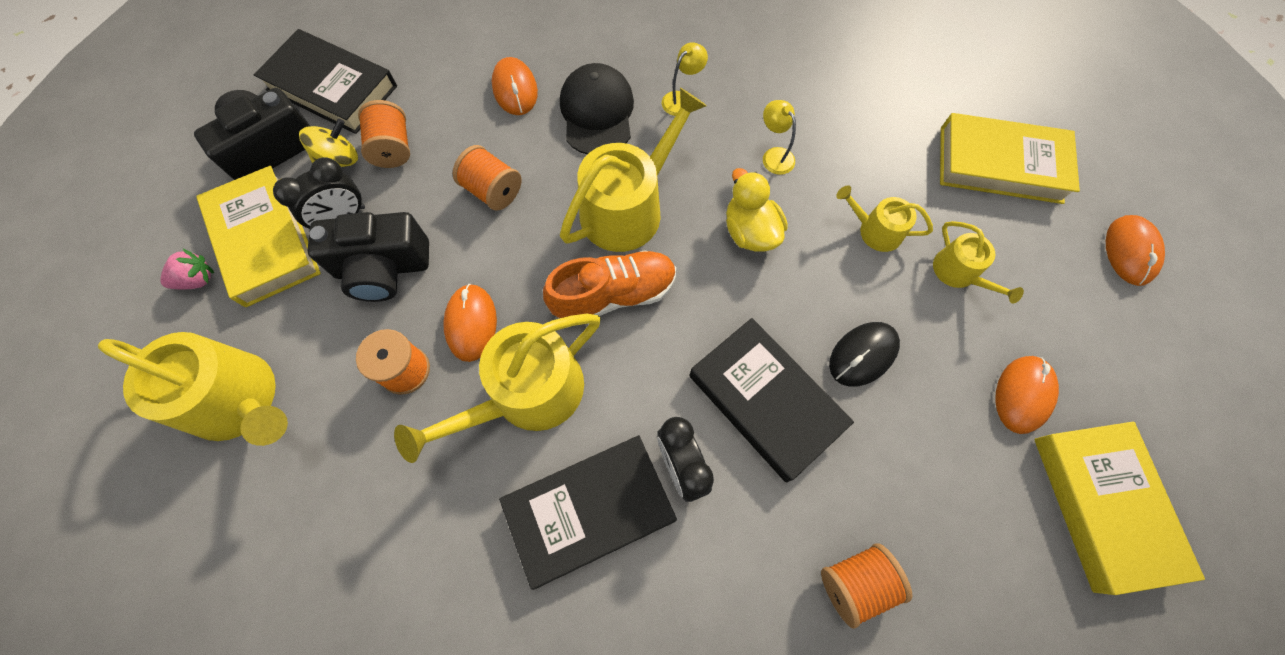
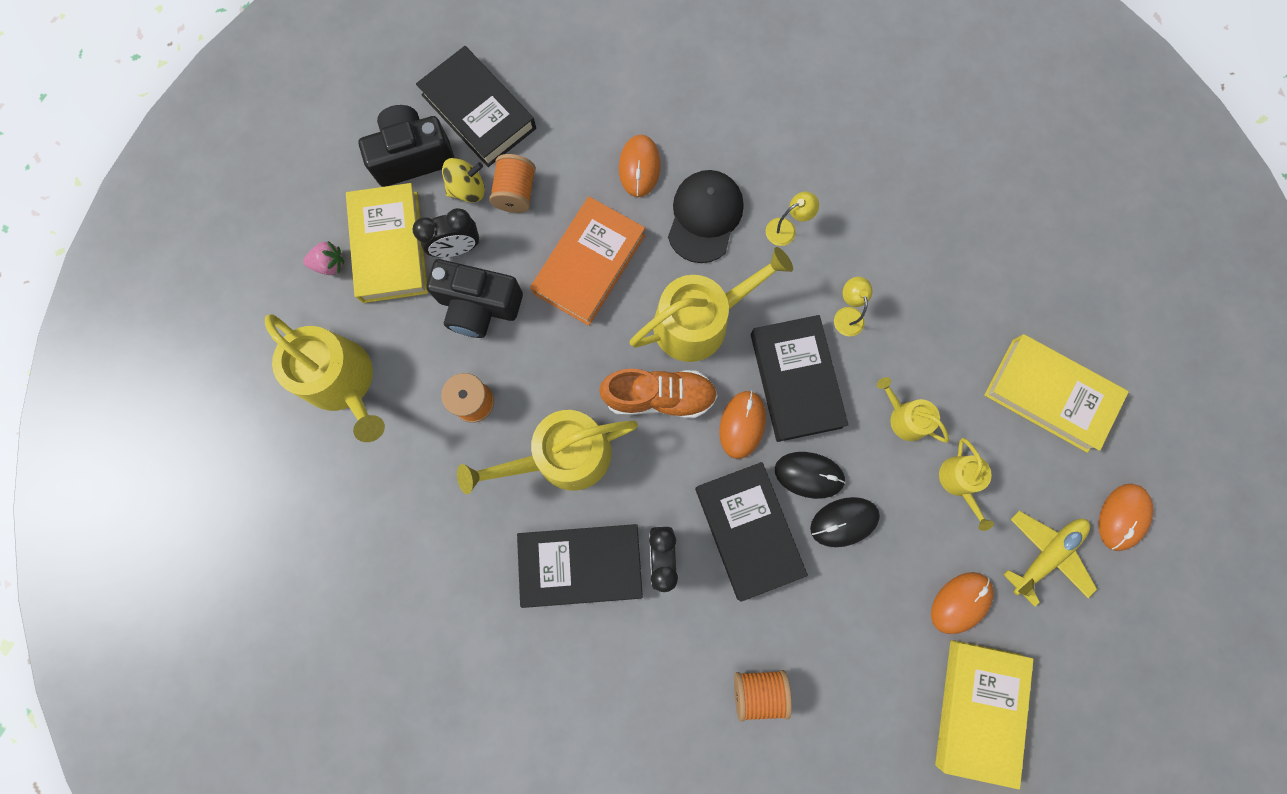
camera: 20 degrees right, 10 degrees up
(471, 323) = (536, 380): orange mouse -> orange mouse (742, 424)
(492, 190) = (589, 264): orange spool -> orange book
(750, 231) = (795, 380): yellow duck -> black book
(805, 319) = (809, 475): none -> black mouse
(1079, 314) = (1045, 555): none -> yellow plane

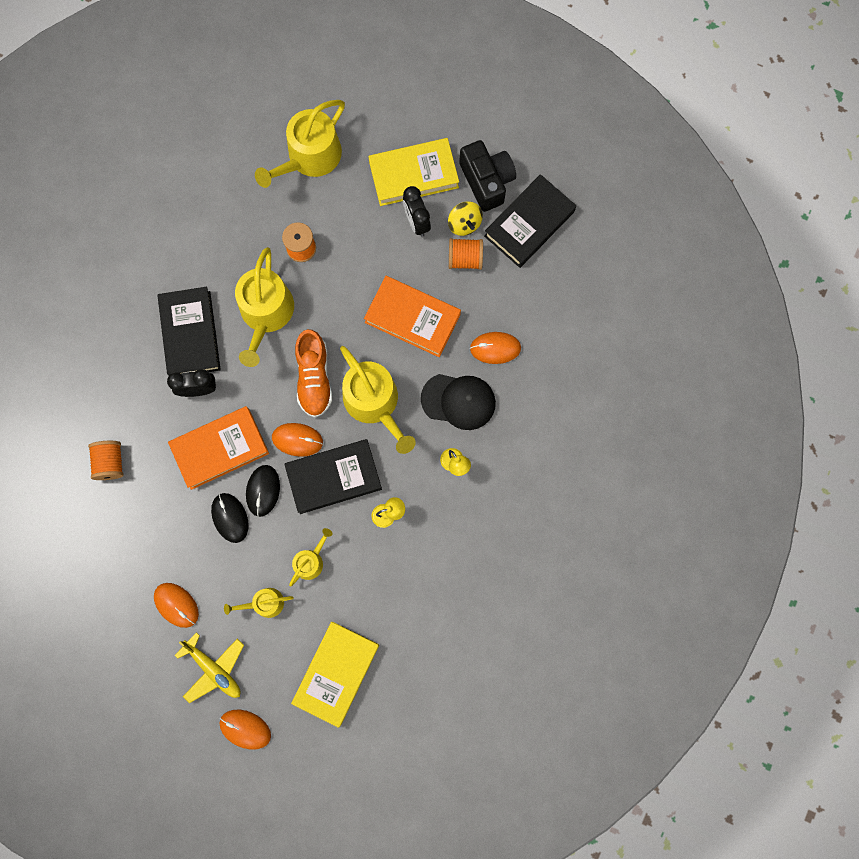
camera: 85 degrees right, 0 degrees up
(330, 264) = (396, 135): pink strawberry -> none
(479, 306) = (373, 243): black camera -> none
(562, 456) = (266, 314): yellow watering can -> yellow watering can turned 150 degrees counterclockwise
(748, 530) = (220, 449): black book -> orange book
(978, 709) = (103, 618): yellow book -> none

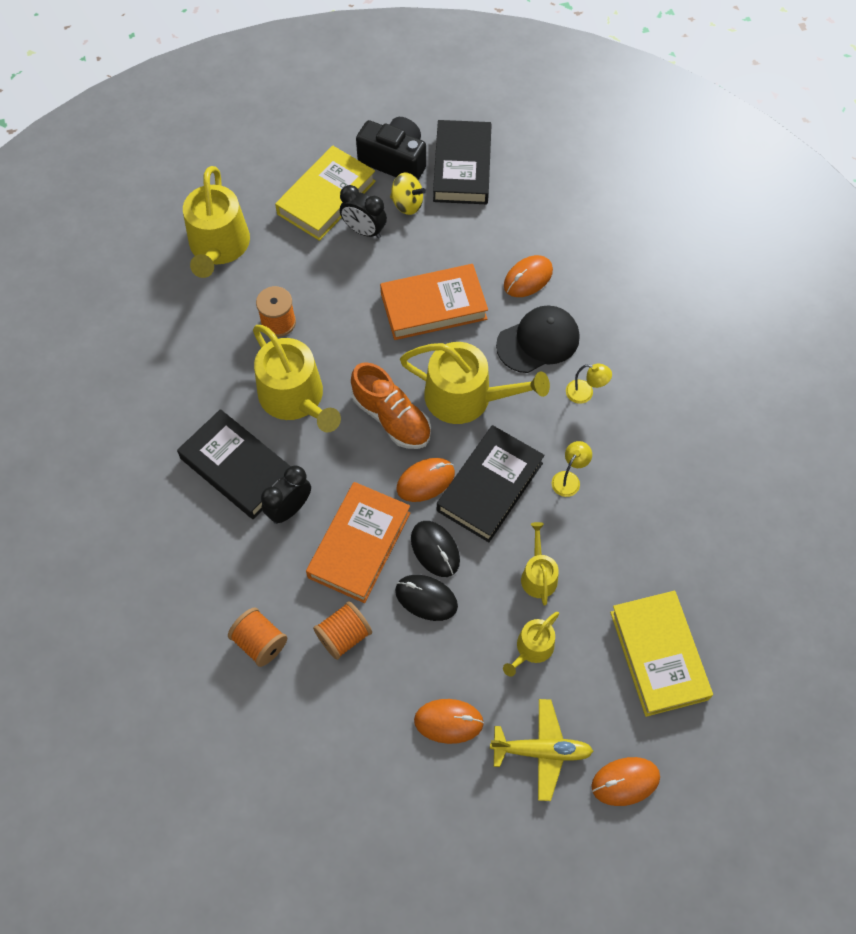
camera: 40 degrees left, 15 degrees down
(465, 259) = (434, 229): orange spool -> orange spool (344, 636)

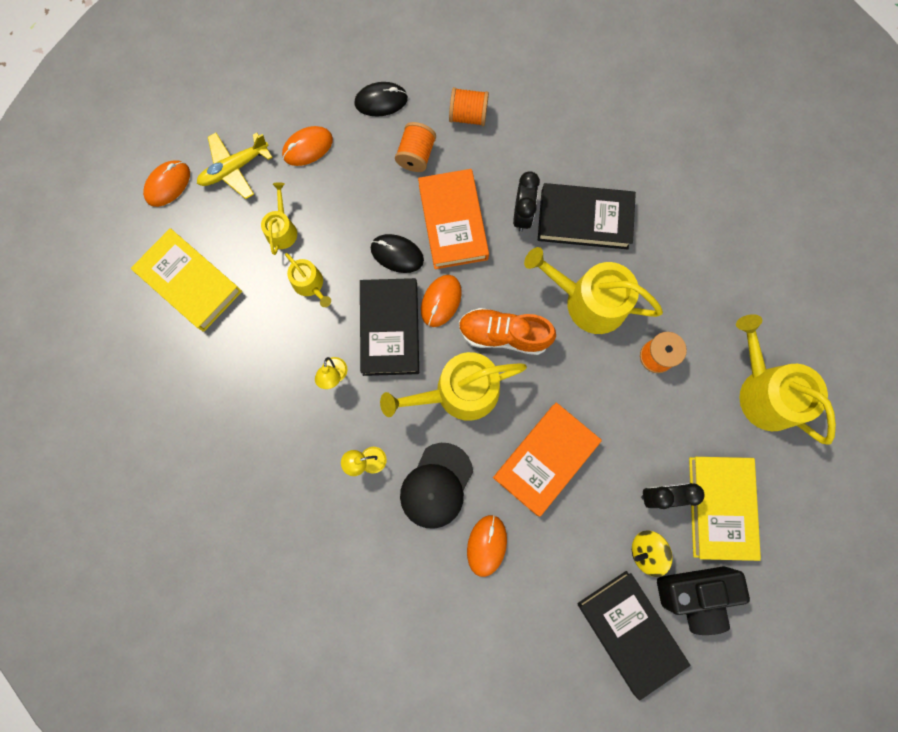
camera: 145 degrees right, 15 degrees up
(426, 598) = (379, 216): black mouse -> black mouse (381, 101)

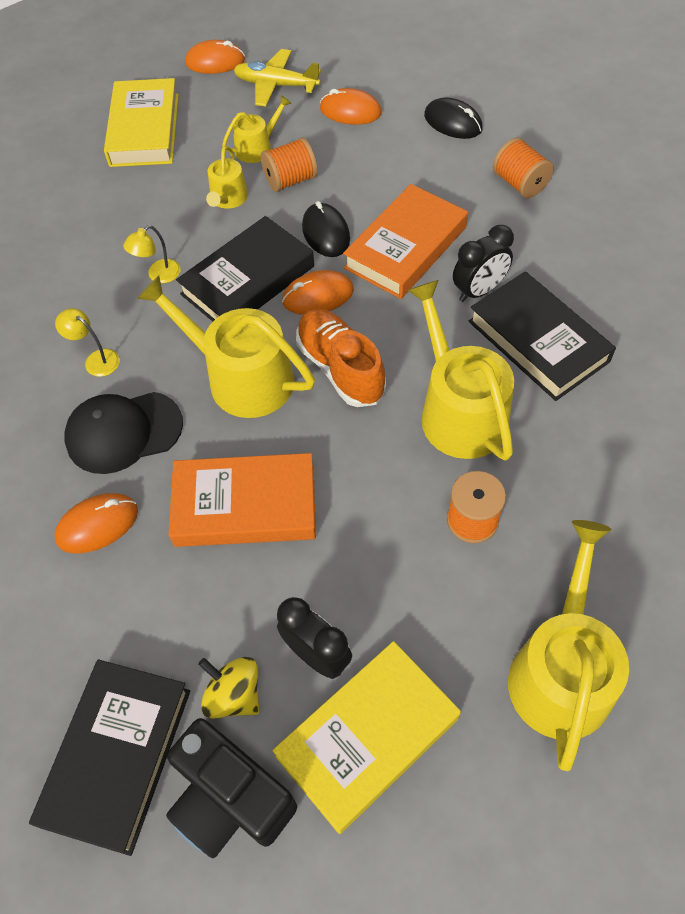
camera: 50 degrees right, 20 degrees down
(416, 155) = (435, 178): orange spool -> orange spool (290, 180)

